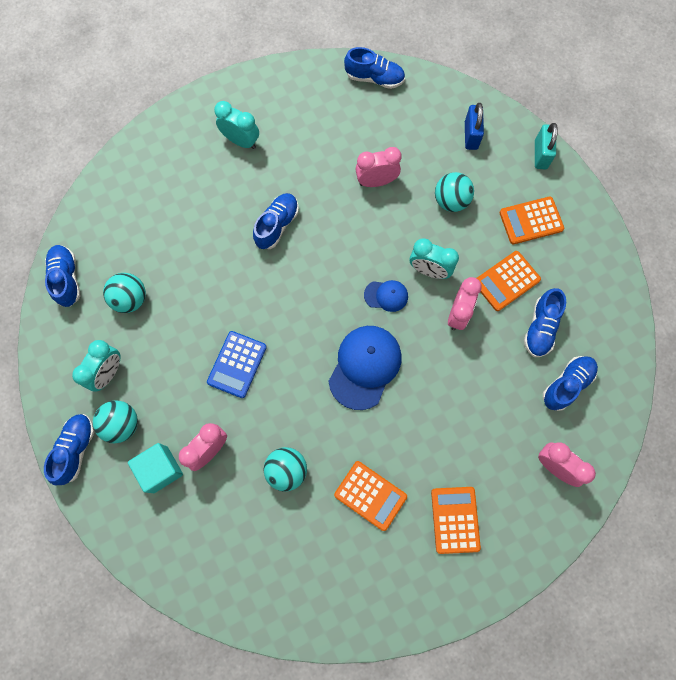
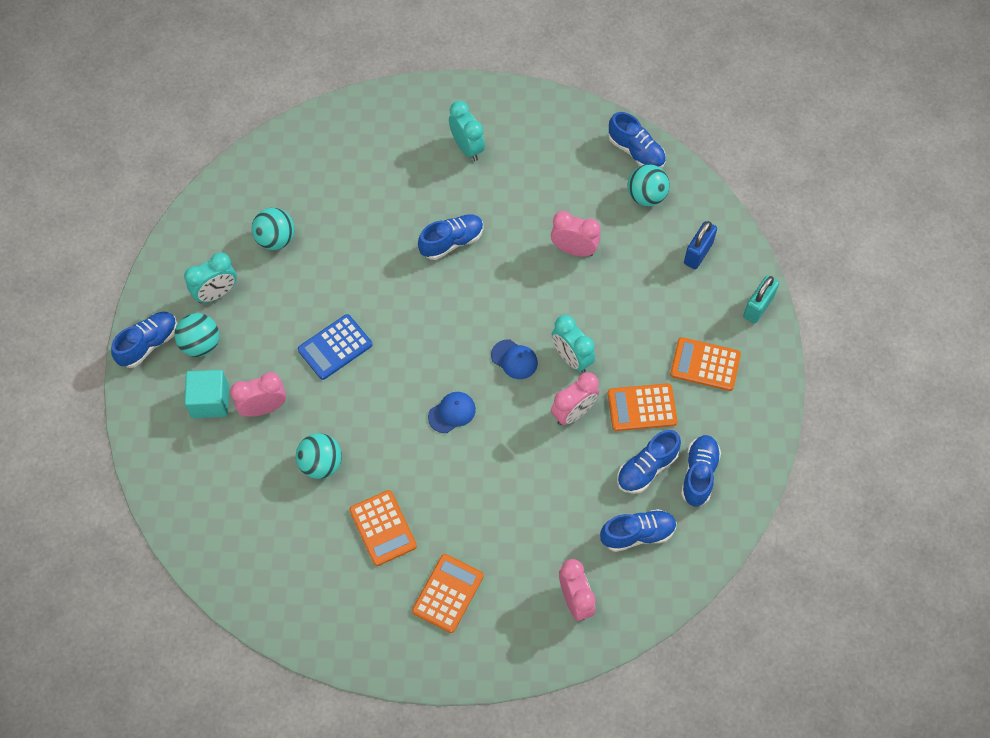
camera: 30 degrees right, 10 degrees down
(67, 279) = (230, 192): blue shoe -> blue shoe (699, 474)
(365, 367) = (452, 413): blue cap -> blue cap, size x0.52
(451, 201) = (636, 305): turquoise ball -> turquoise ball (646, 196)

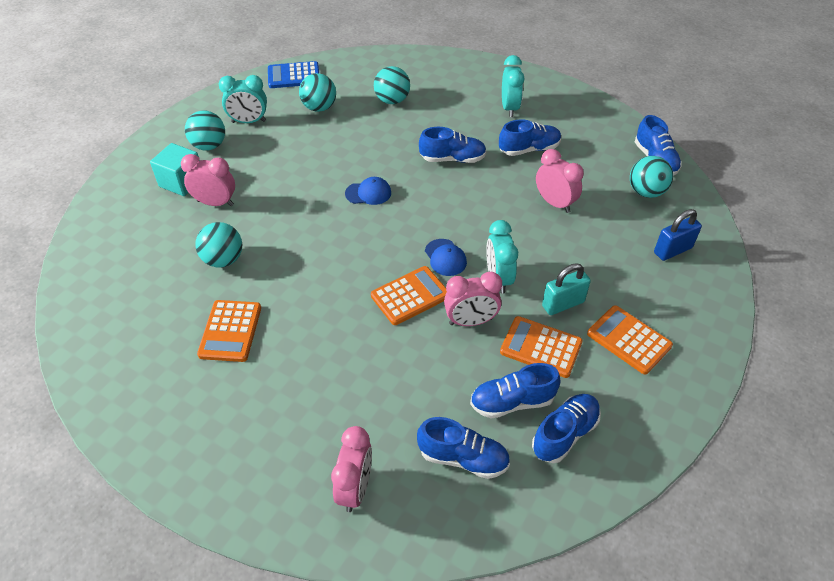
camera: 30 degrees right, 15 degrees down
(148, 344) = (174, 131): blue shoe -> blue shoe (529, 149)
(335, 347) = (304, 188): blue calculator -> blue calculator (294, 76)
(344, 193) = (392, 100): none -> turquoise ball
(448, 593) = (240, 415): orange calculator -> orange calculator (410, 296)
(452, 413) = (361, 272): blue cap -> blue cap (368, 193)
(758, 307) = (712, 316): turquoise padlock -> turquoise padlock (563, 304)

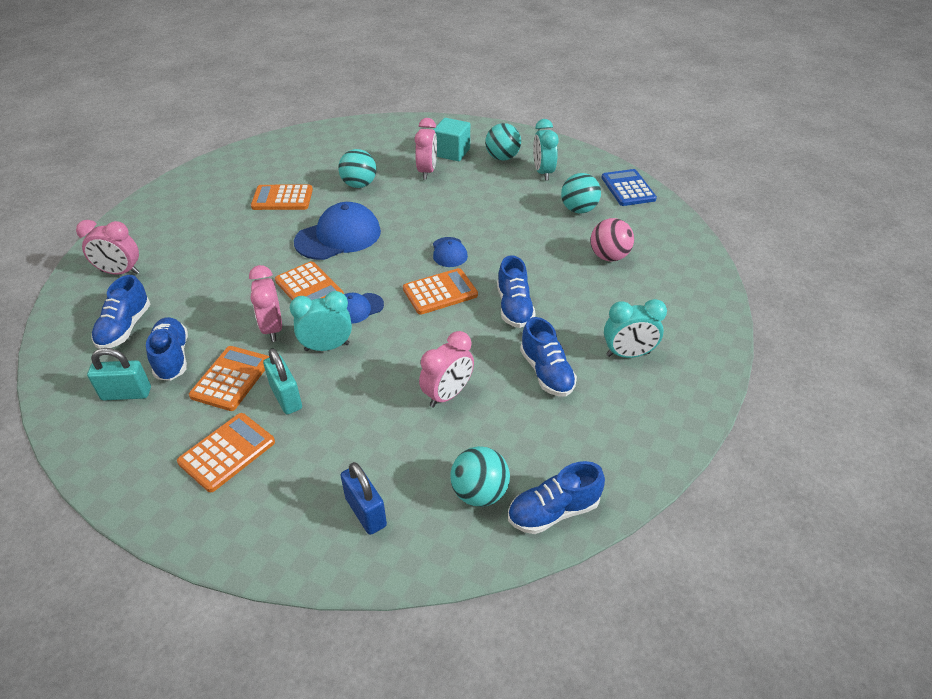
camera: 85 degrees right, 5 degrees down
(324, 275) = (338, 236): none -> blue cap
(392, 100) = (609, 257): turquoise ball -> pink ball
(427, 202) = (440, 292): none -> orange calculator
(564, 434) = (126, 394): blue shoe -> turquoise padlock

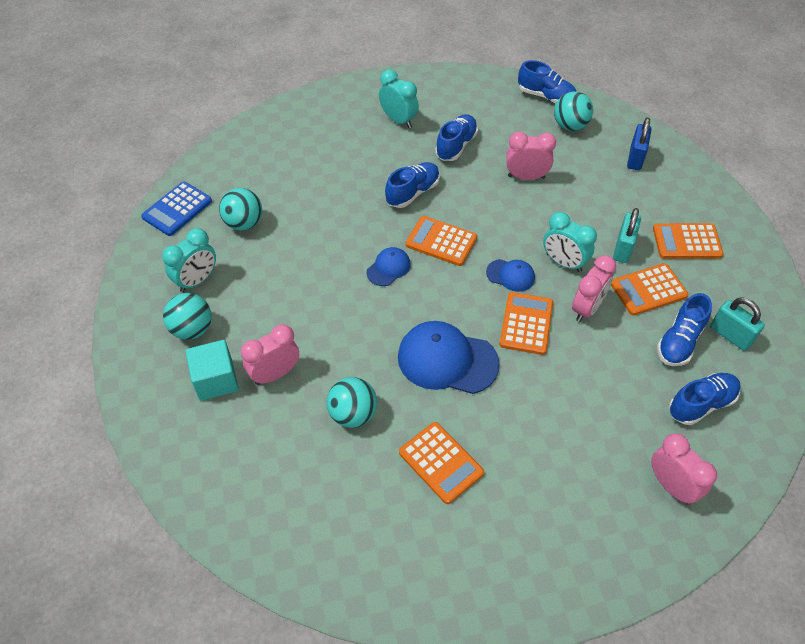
camera: 130 degrees left, 10 degrees up
(609, 257) = (298, 174): pink ball -> none

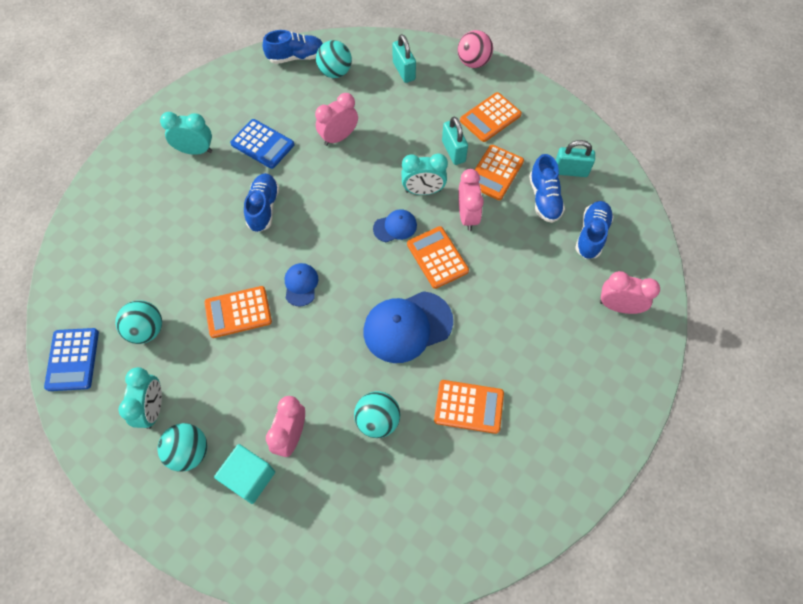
camera: 40 degrees left, 10 degrees up
(441, 241) = (321, 234): orange calculator -> orange calculator (238, 312)
(456, 146) = (262, 144): blue shoe -> blue calculator
(635, 158) = (404, 71): blue padlock -> turquoise padlock
(712, 187) = (473, 62): none -> pink ball

